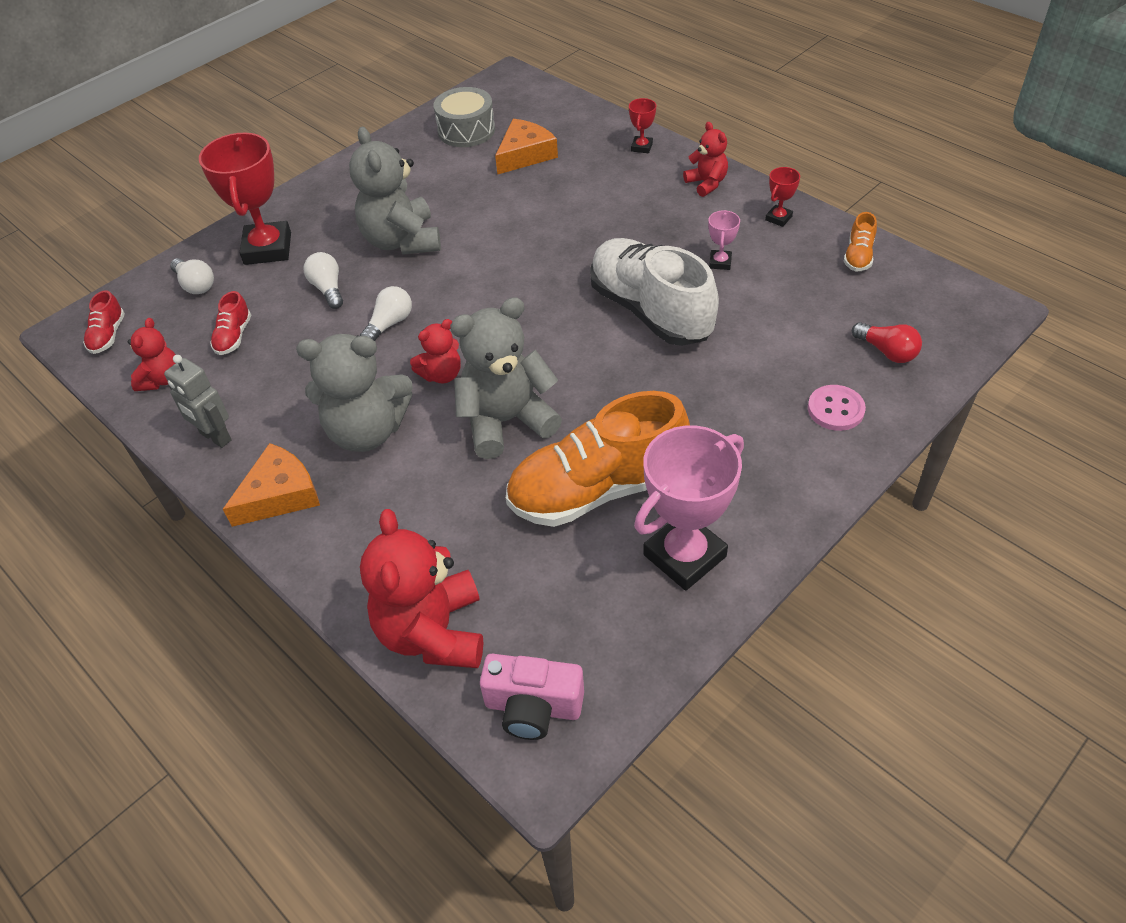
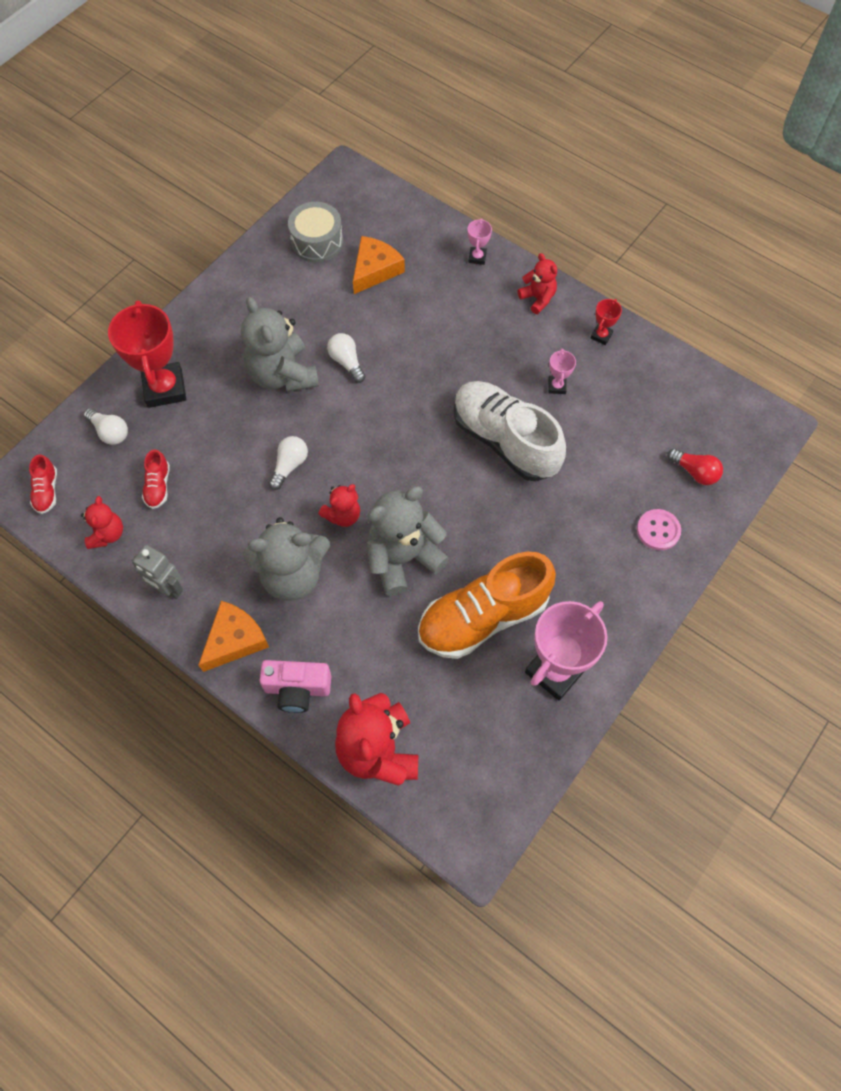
camera: 10 degrees left, 15 degrees up
(328, 289) = (228, 431): white light bulb -> white light bulb (347, 362)
(533, 707) = (461, 804): pink camera -> pink camera (297, 689)
(642, 147) = (477, 257): red trophy -> pink trophy
(858, 256) = (668, 374): orange shoe -> none

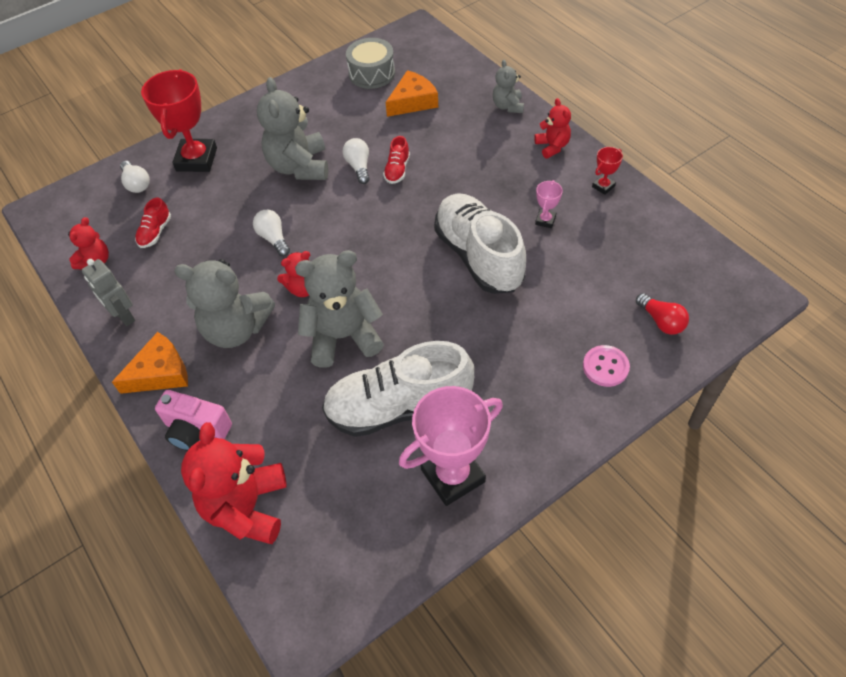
camera: 20 degrees right, 10 degrees down
(47, 491) = (64, 218): red shoe -> red shoe (397, 170)
(289, 465) = (273, 238): white light bulb -> white light bulb turned 75 degrees counterclockwise
(477, 257) = (508, 106): pink trophy -> grey teddy bear
(483, 617) = (399, 407): orange shoe -> white shoe

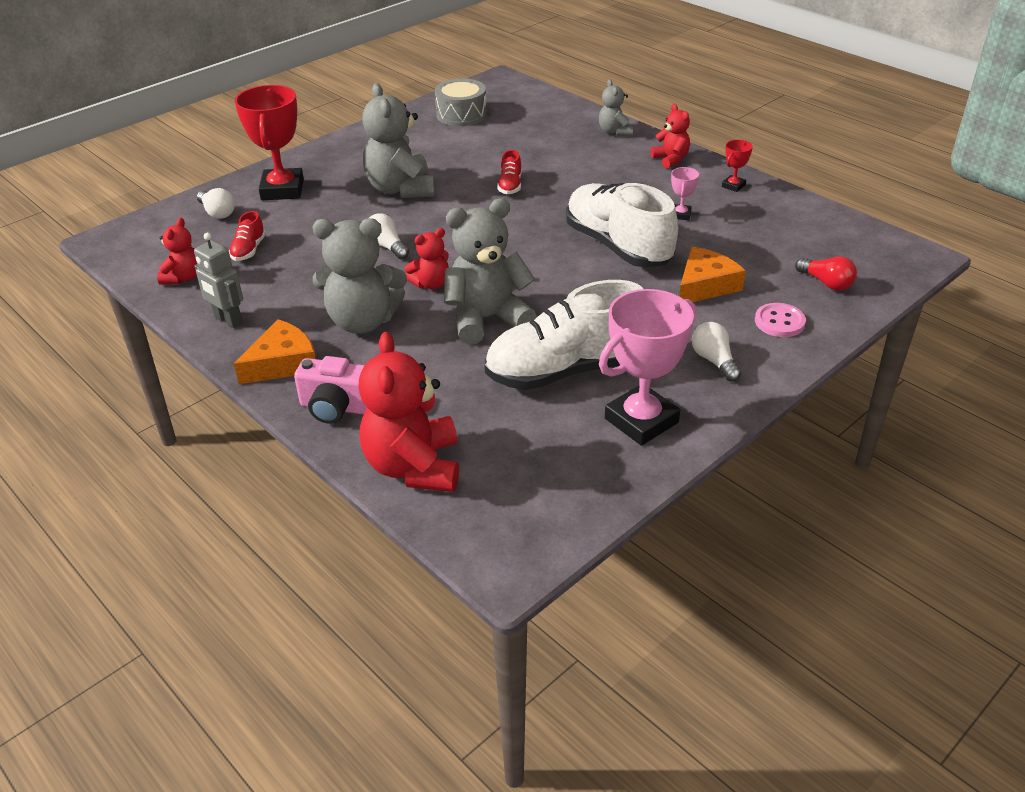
camera: 10 degrees left, 15 degrees down
(359, 167) = (467, 185): white light bulb -> white light bulb (714, 361)
(413, 101) = (512, 133): orange cheese -> orange cheese (705, 285)

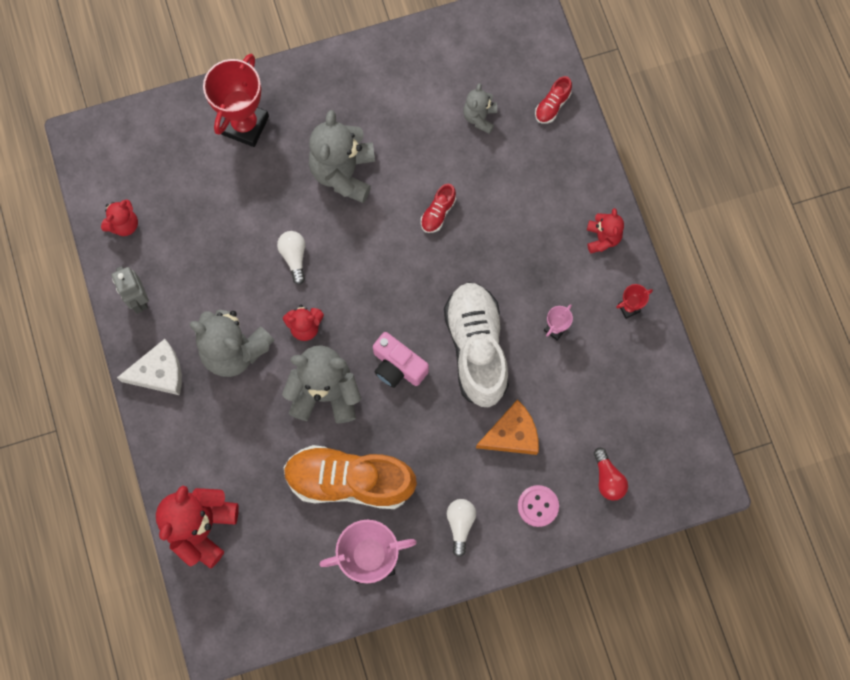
camera: 25 degrees right, 35 degrees up
(217, 213) = (180, 137): white light bulb -> none
(249, 250) = (185, 209): red shoe -> red shoe (552, 106)
(283, 363) = (159, 372): orange cheese -> white cheese
(337, 407) = (177, 441): pink camera -> pink camera (398, 366)
(461, 114) = (458, 64): grey drum -> none
(565, 370) = (349, 481): white shoe -> orange shoe
(615, 132) = (581, 165): grey teddy bear -> grey teddy bear (479, 117)

